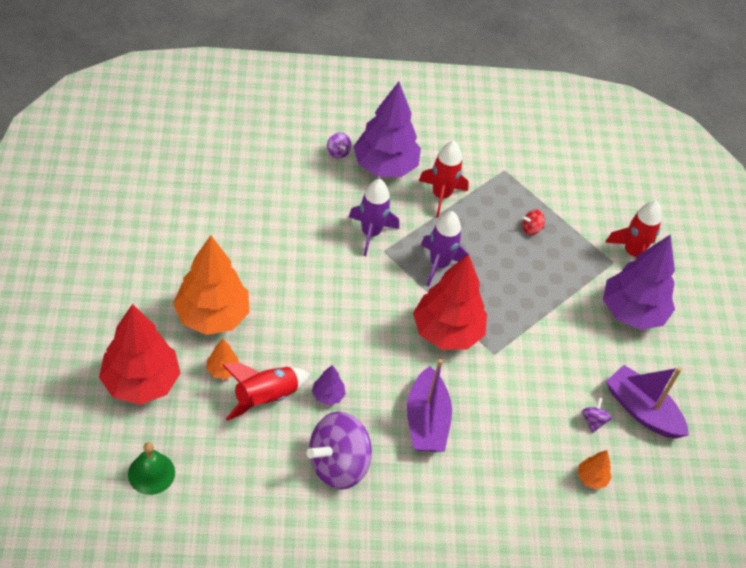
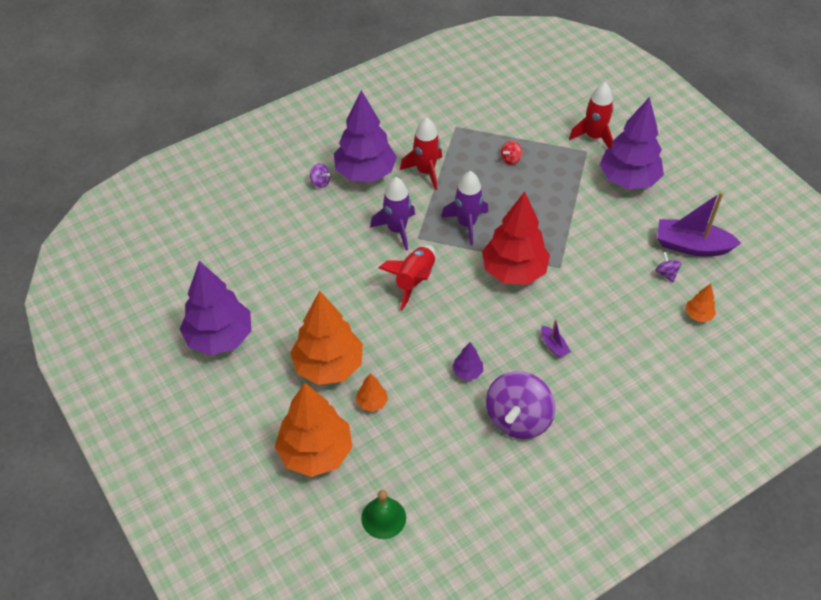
camera: 25 degrees left, 0 degrees up
(141, 382) = (316, 452): red tree -> orange tree
(142, 237) = (219, 337): none -> purple tree
(265, 397) = (422, 403): red rocket -> red rocket (414, 280)
(426, 421) = (553, 346): purple boat -> purple boat, size x0.47

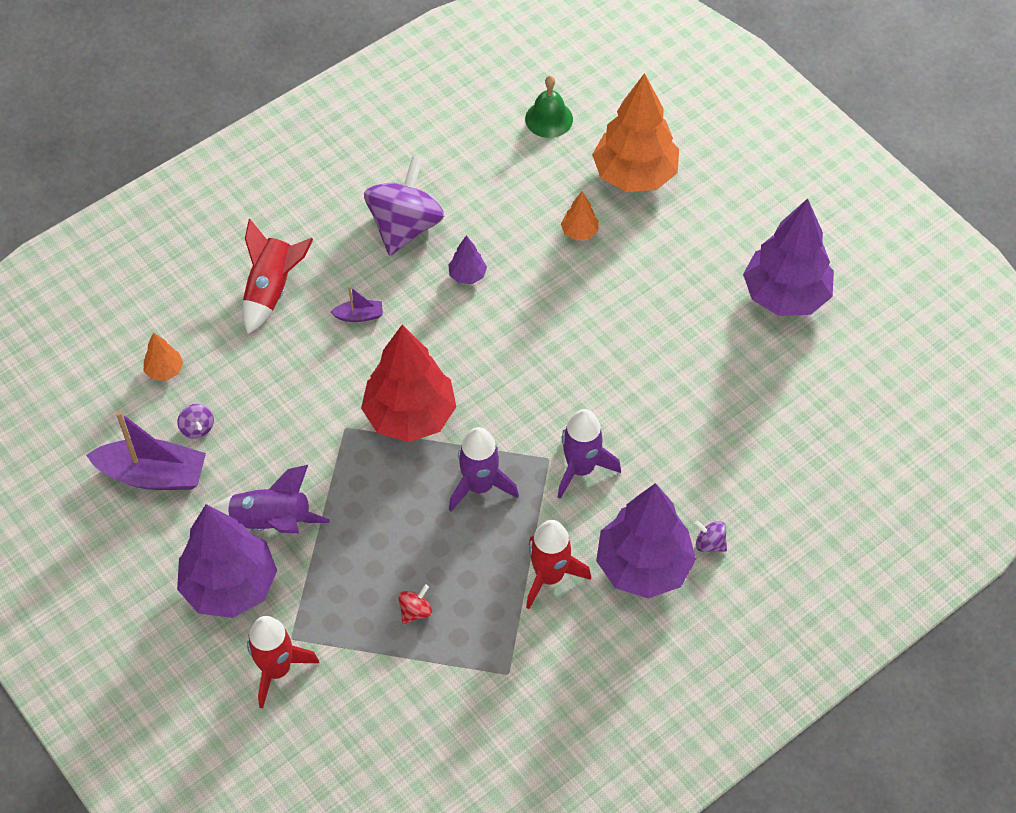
camera: 175 degrees right, 5 degrees up
(328, 366) = (640, 270): orange tree -> none
(414, 280) = (546, 392): red rocket -> red rocket (272, 289)
(553, 346) = (359, 316): purple boat -> purple boat turned 120 degrees clockwise
(606, 212) = (271, 522): none -> purple rocket

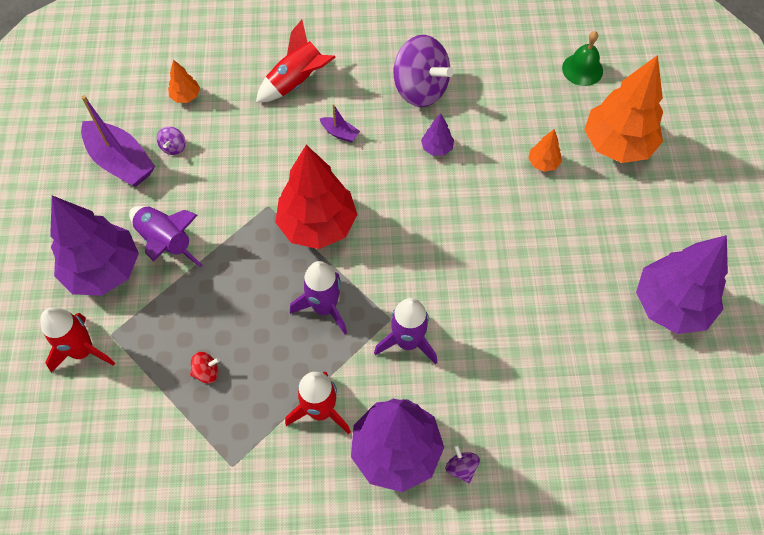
camera: 35 degrees right, 5 degrees up
(405, 226) = (420, 89): purple spinning top -> purple spinning top turned 75 degrees clockwise

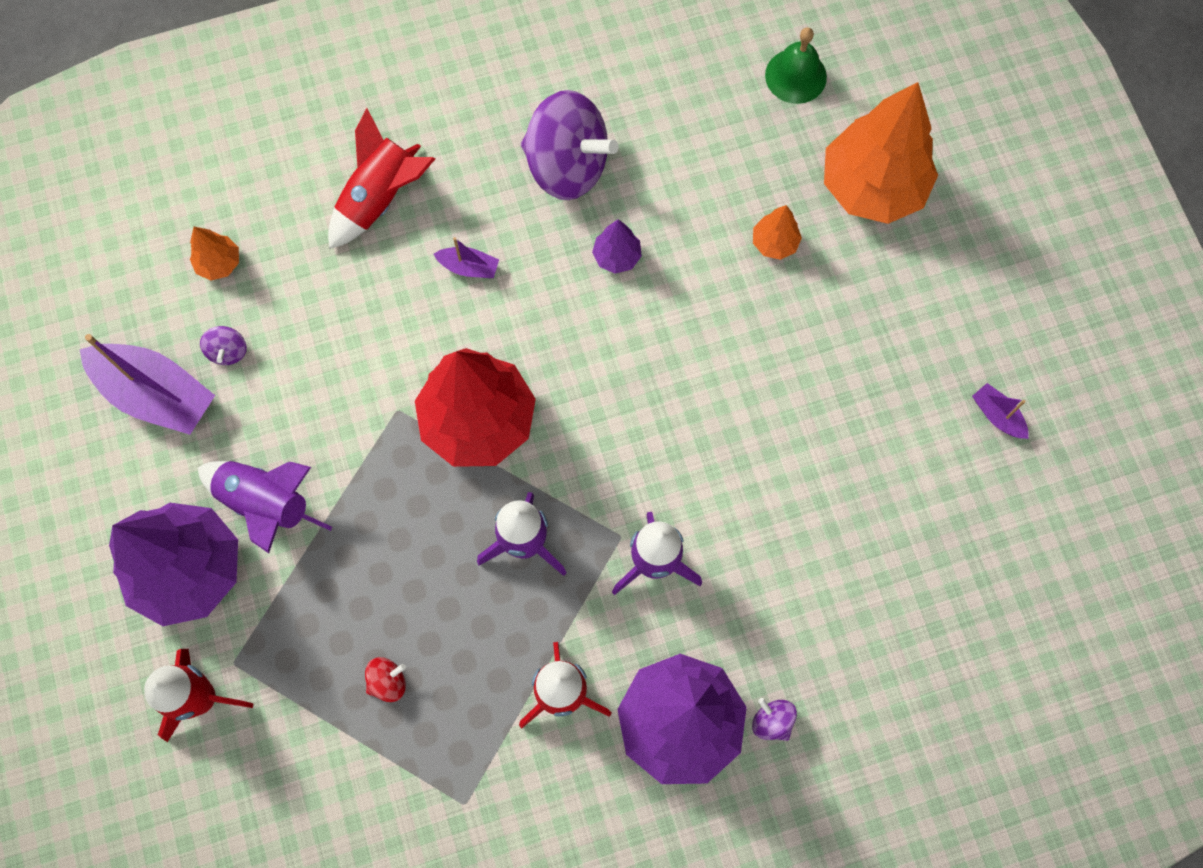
camera: 15 degrees left, 10 degrees up
(671, 305) = (997, 415): purple tree -> purple boat

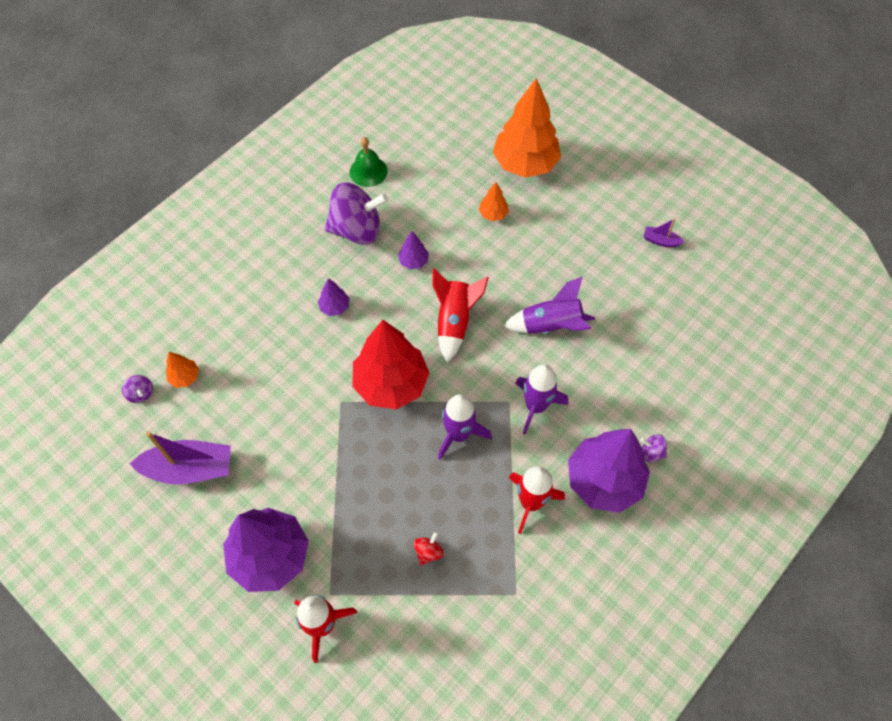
camera: 30 degrees left, 10 degrees down
(228, 351) = (220, 422): purple spinning top -> purple spinning top (141, 393)
(267, 504) = (295, 493): purple rocket -> purple rocket (551, 326)
(380, 198) = (261, 296): red rocket -> red rocket (454, 321)
(469, 267) = (334, 307): purple boat -> purple tree
(795, 76) = (451, 129): green bell -> green bell (368, 171)

